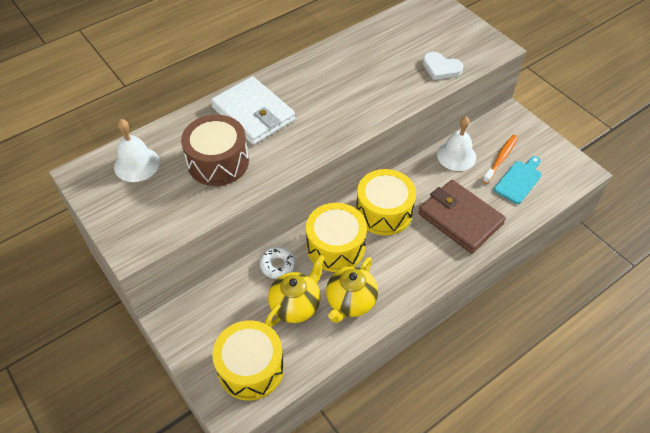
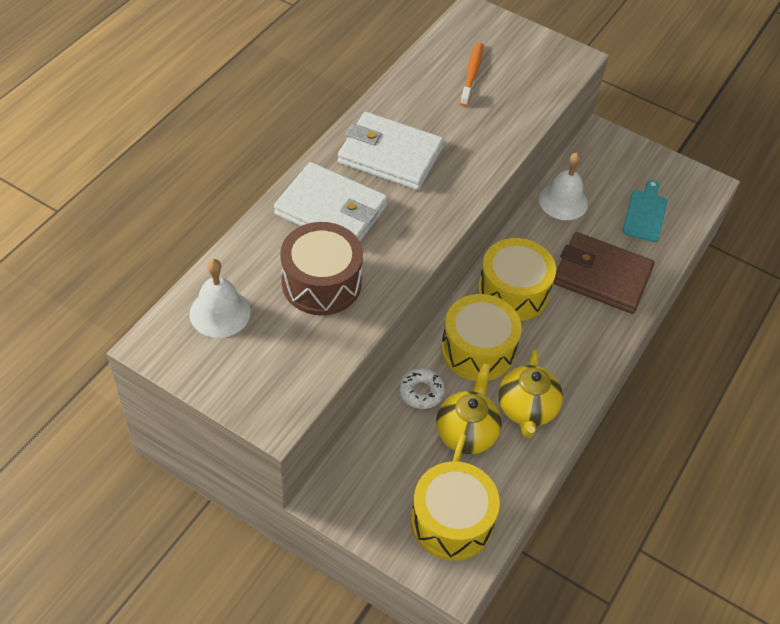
camera: 25 degrees left, 0 degrees up
(317, 86) = (390, 155): none -> white wallet
(441, 68) = (524, 98): white heart -> none
(501, 158) = (614, 192): orange toothbrush -> orange toothbrush (471, 74)

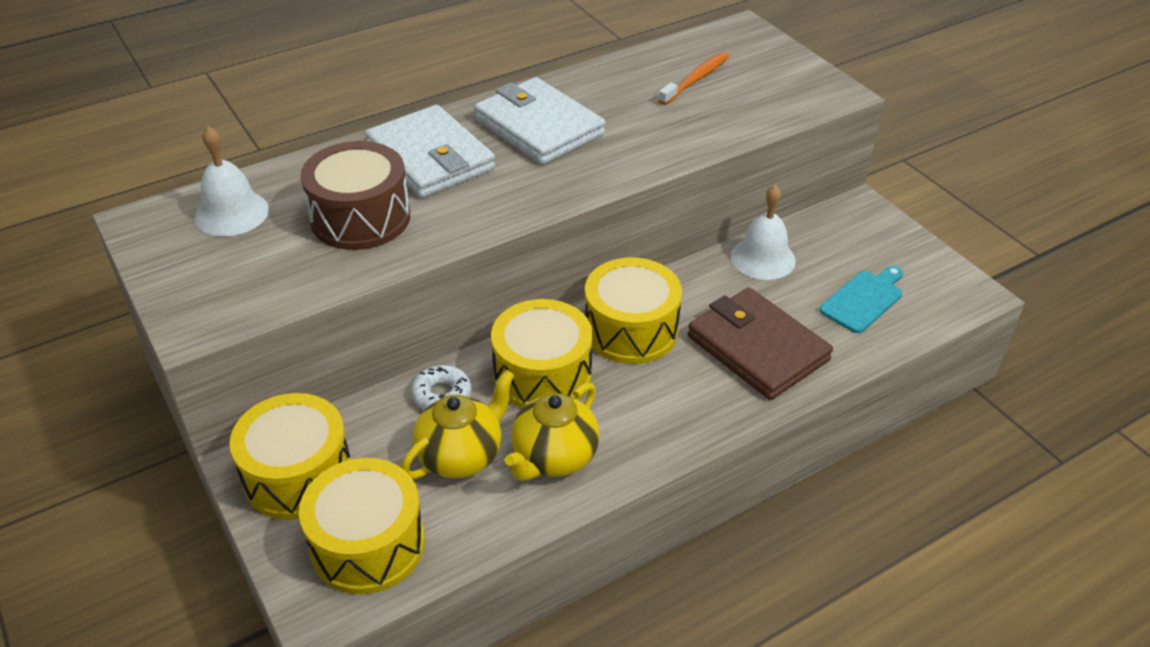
camera: 30 degrees right, 10 degrees down
(368, 492) = (298, 475): none -> yellow drum

